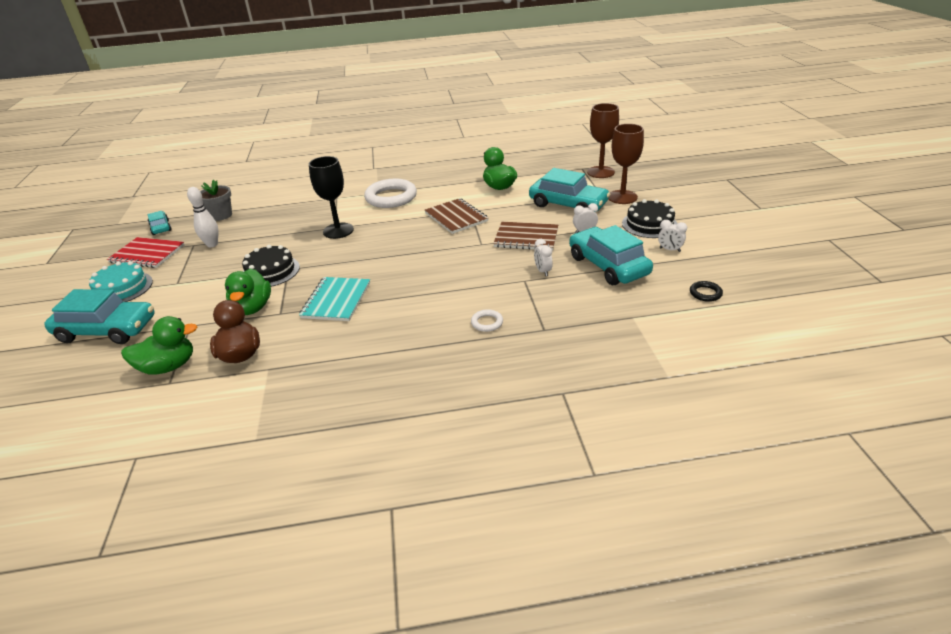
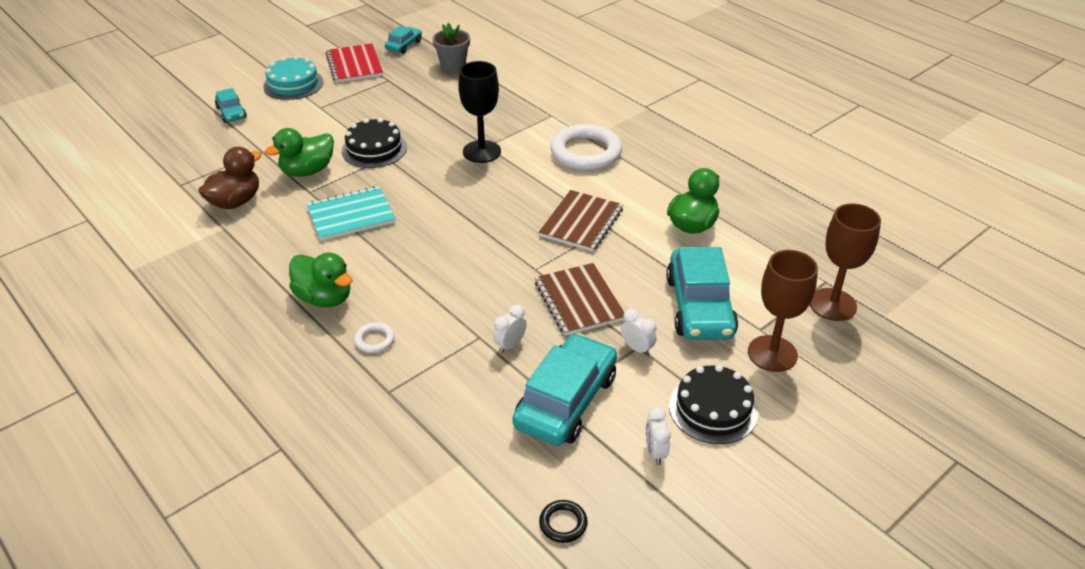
camera: 55 degrees right, 5 degrees up
(107, 330) = (231, 113): turquoise car -> turquoise car, size x0.51
(168, 367) = (200, 172): green duck -> green duck (324, 298)
(212, 244) = (396, 90): white bowling pin -> none

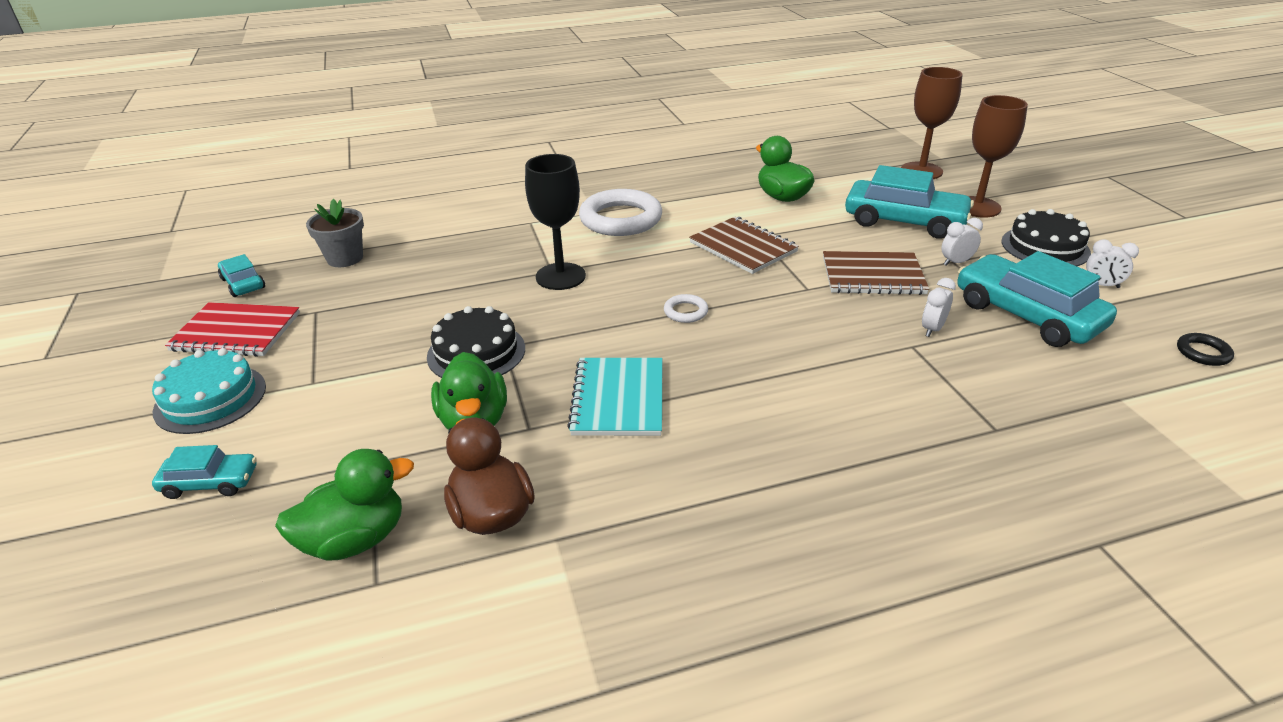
camera: 65 degrees left, 5 degrees down
(324, 298) = (792, 453): green duck -> green duck (355, 539)
(374, 340) = (896, 423): white ring -> white ring (685, 312)
(510, 345) = (932, 329): white clock -> white clock turned 60 degrees clockwise

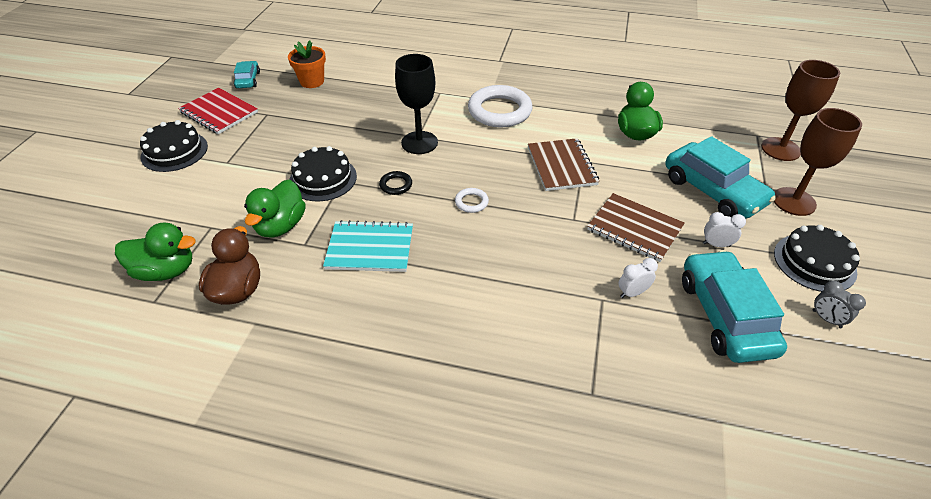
camera: 30 degrees right, 10 degrees up
(210, 399) = (174, 151): turquoise cake -> black cake
(210, 482) = (135, 203): turquoise car -> none
(345, 258) = (312, 81): grey flower pot -> orange flower pot
(618, 399) = (370, 248): turquoise notebook -> turquoise notebook turned 60 degrees clockwise
(1101, 285) = (826, 319): white clock -> grey clock
(1203, 353) = (849, 421): black ring -> black ring (396, 185)

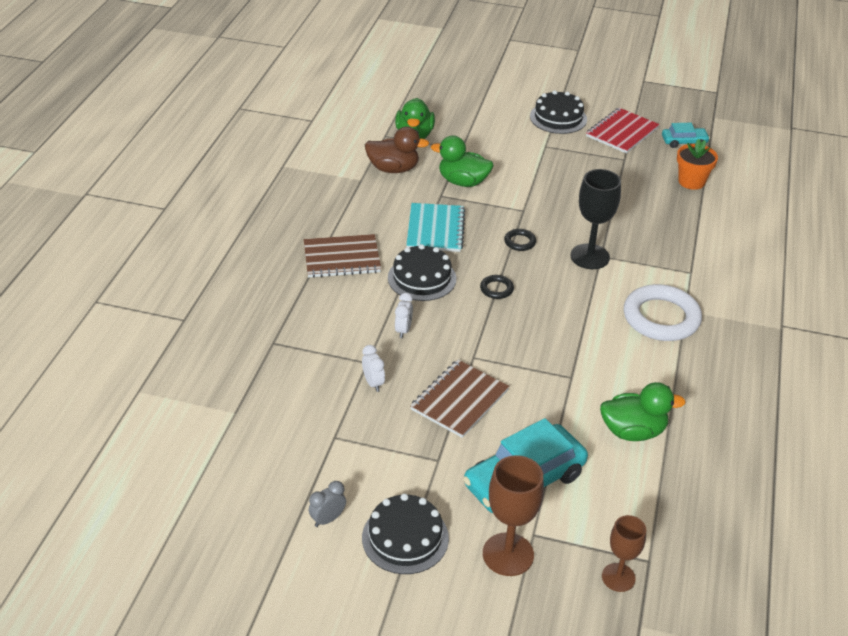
camera: 90 degrees right, 5 degrees down
(323, 179) = (526, 199): black cake -> black cake (422, 278)
(471, 202) = (496, 289): white ring -> black ring
(562, 166) = (560, 358): brown notebook -> brown notebook (342, 258)
(716, 244) = (434, 460): white clock -> white clock (403, 330)
(725, 315) = (340, 442): turquoise car -> none
(780, 149) = (618, 577): brown goblet -> brown goblet, size x0.64

